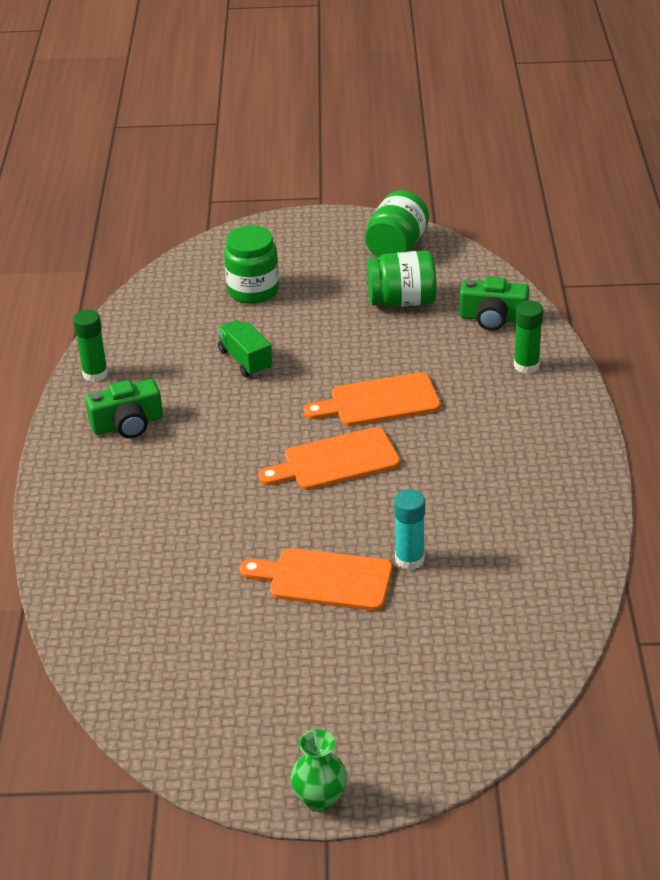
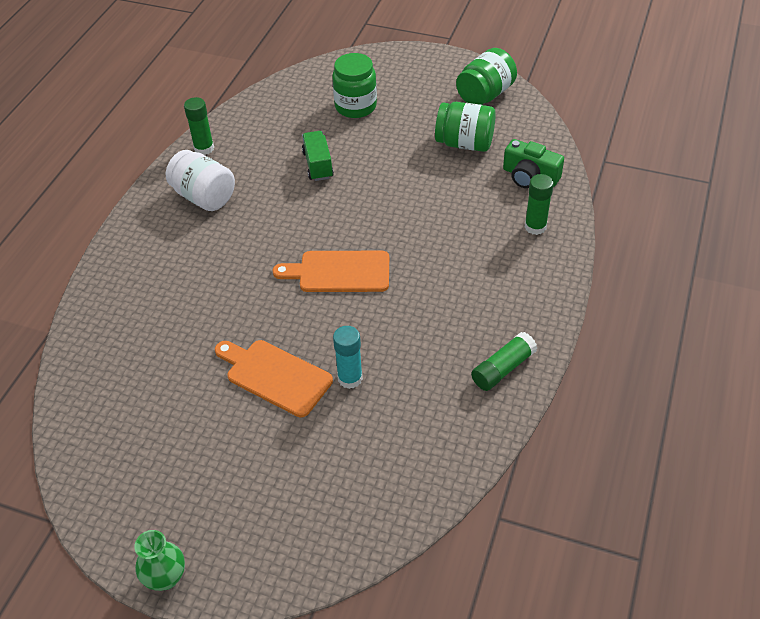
camera: 20 degrees right, 10 degrees up
(128, 424) = (204, 197): green camera -> white jar
(379, 401) = (400, 228): orange cutting board -> none
(568, 507) = (503, 368): none -> green glue stick

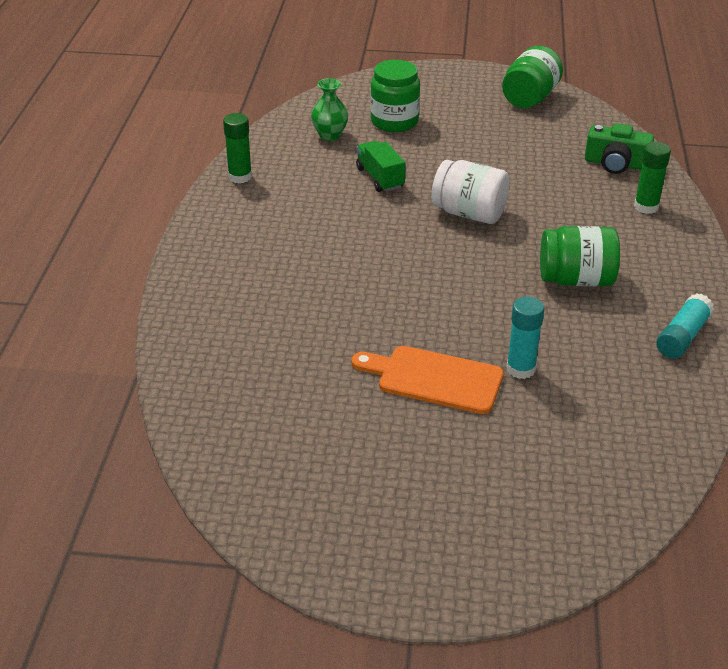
camera: 15 degrees left, 10 degrees down
(166, 577) = (407, 597): green vase -> green vase (330, 135)
(204, 197) = (263, 221): white jar -> white jar (469, 213)
(339, 272) = (456, 272): orange cutting board -> none
(464, 143) = (531, 142): green jar -> green jar (576, 280)
(503, 368) = (682, 337): green glue stick -> turquoise glue stick

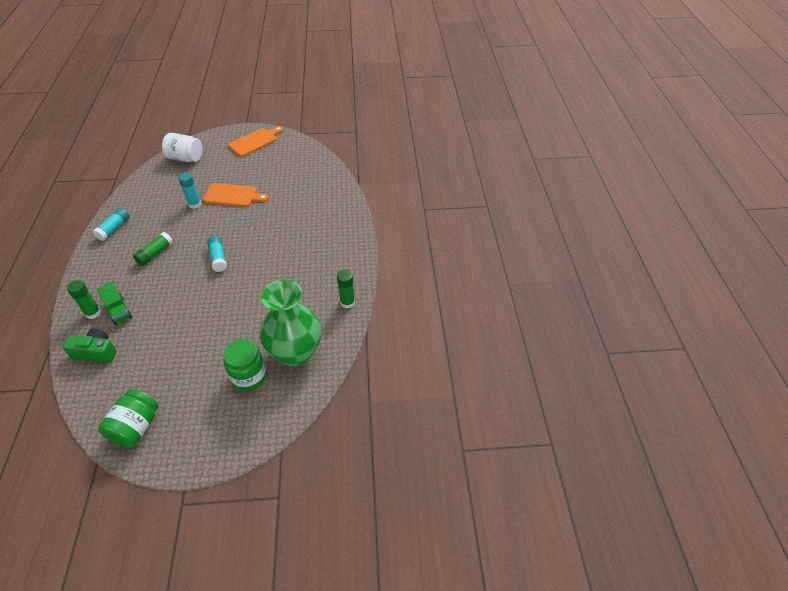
camera: 170 degrees right, 10 degrees up
(330, 135) = (295, 353): green vase -> green vase, size x2.23
(379, 544) = (255, 141): none -> orange cutting board
(380, 178) = (258, 314): green truck -> green truck (118, 310)
(452, 259) = (218, 258): none -> turquoise glue stick
(469, 213) = (205, 292): white jar -> white jar (186, 158)
(576, 280) = (155, 253): green jar -> green glue stick

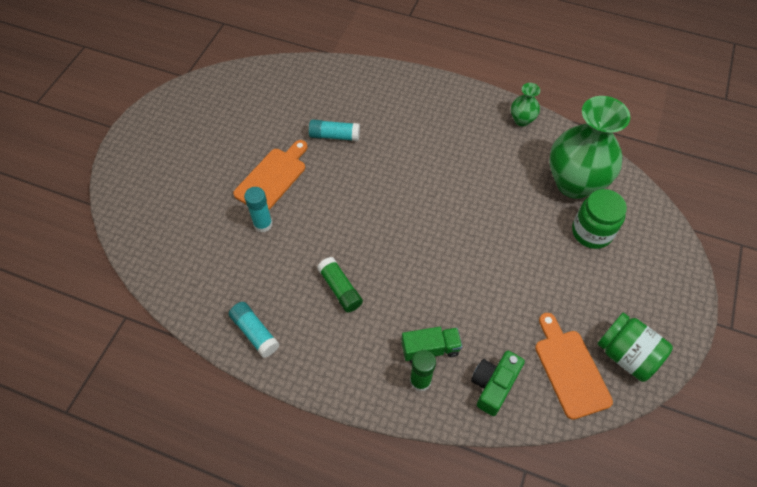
camera: 65 degrees left, 10 degrees up
(186, 158) = (145, 214): white jar -> none
(218, 258) = (388, 220): turquoise glue stick -> turquoise glue stick (334, 136)
(255, 141) = (167, 126): orange cutting board -> orange cutting board (570, 369)
(347, 302) = (522, 120): green glue stick -> green vase

